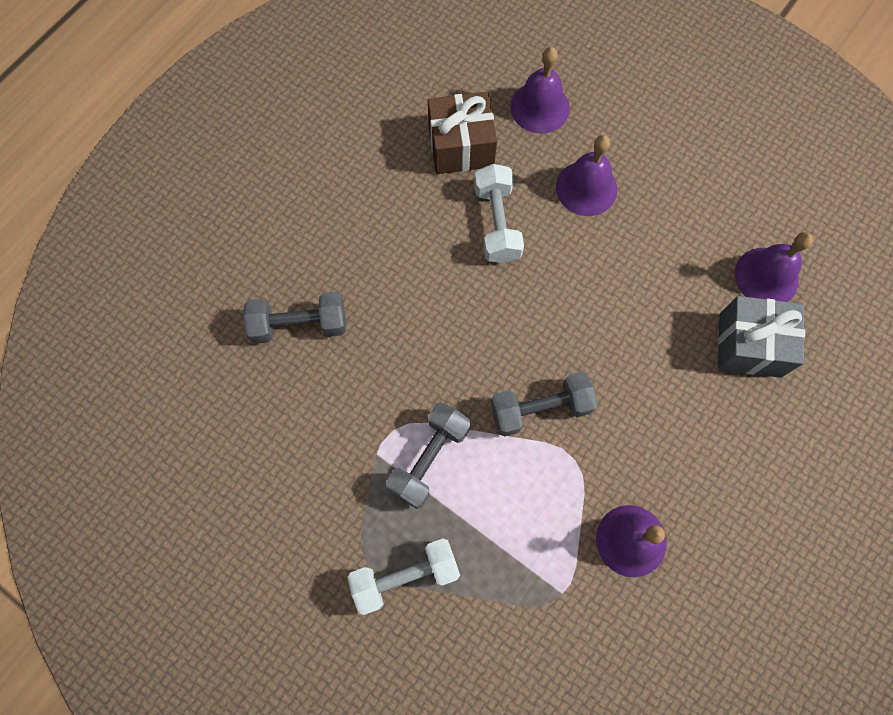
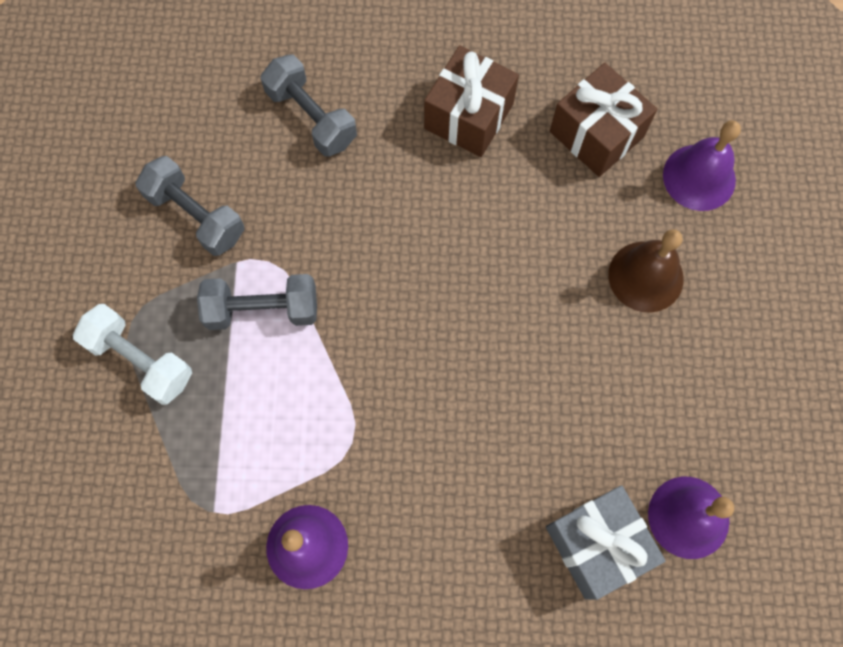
camera: 55 degrees right, 0 degrees up
(383, 217) = (468, 116): none -> brown gift
(497, 223) = (541, 218): white dumbbell -> none
(540, 408) = (380, 378): grey dumbbell -> grey dumbbell (196, 215)
(586, 188) = (645, 276): purple bell -> brown bell

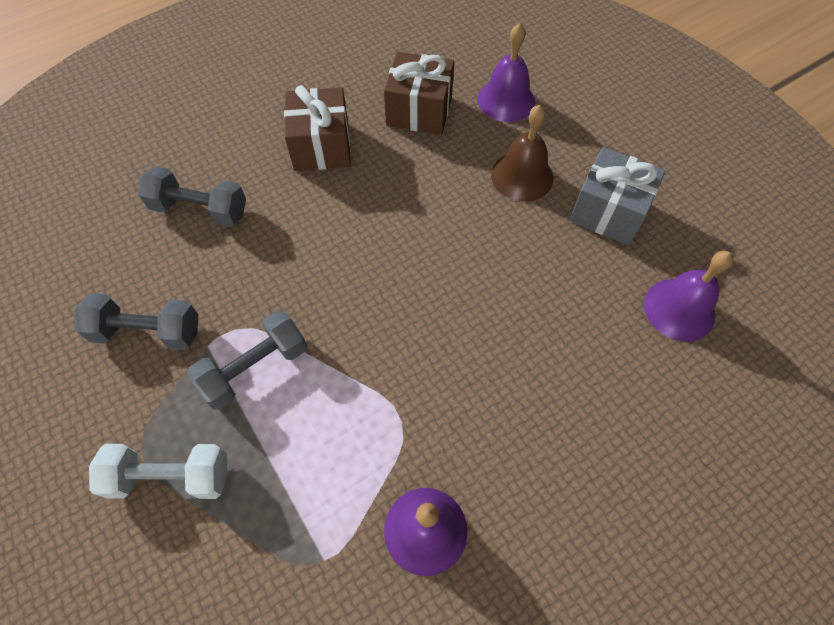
camera: 35 degrees left, 10 degrees down
(597, 544) = (637, 370): grey gift -> grey gift (608, 211)

